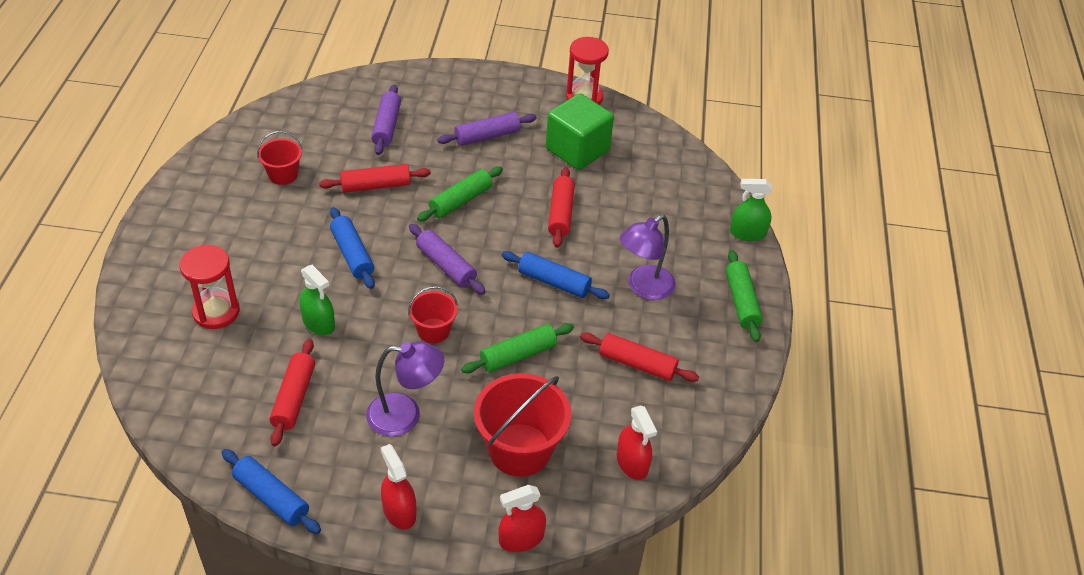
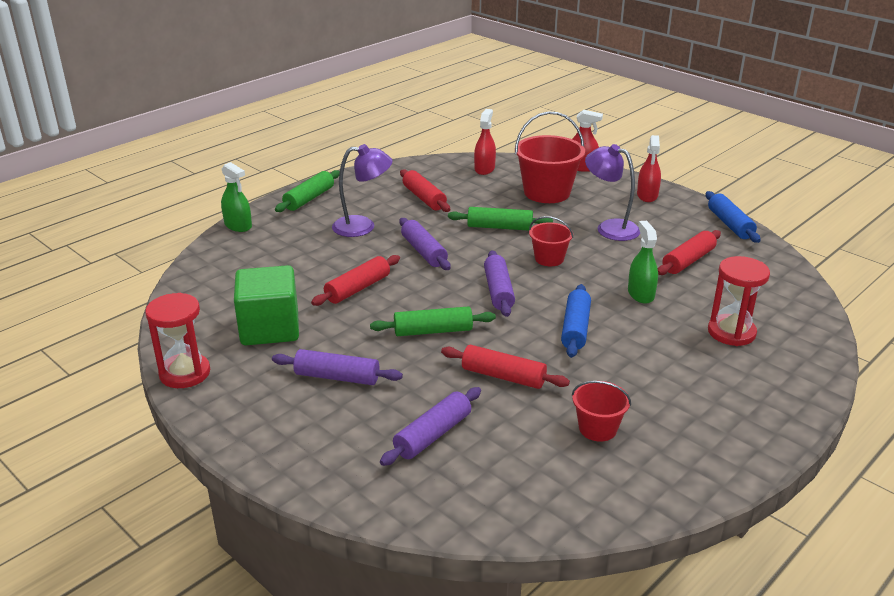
camera: 140 degrees left, 15 degrees down
(554, 282) = (423, 252): blue rolling pin -> purple rolling pin

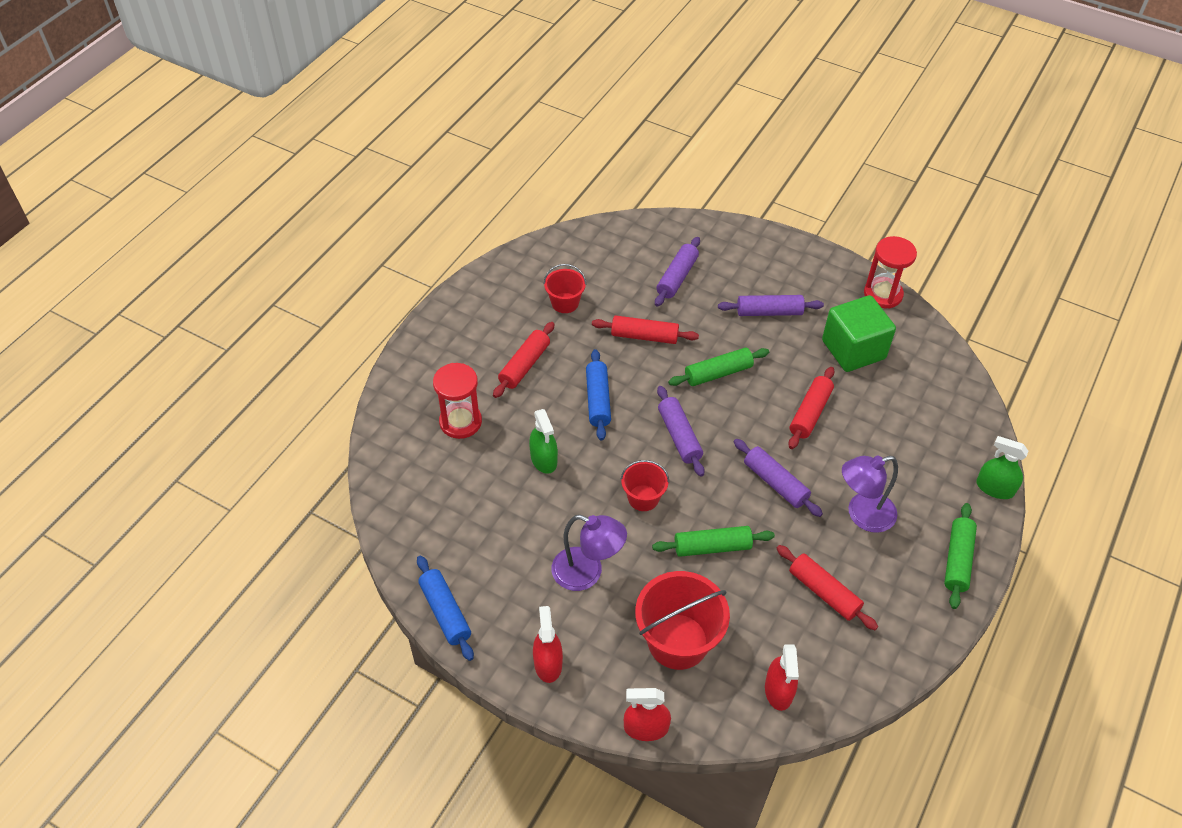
camera: 165 degrees right, 20 degrees up
(688, 261) = (497, 525): red rolling pin -> red rolling pin (524, 365)

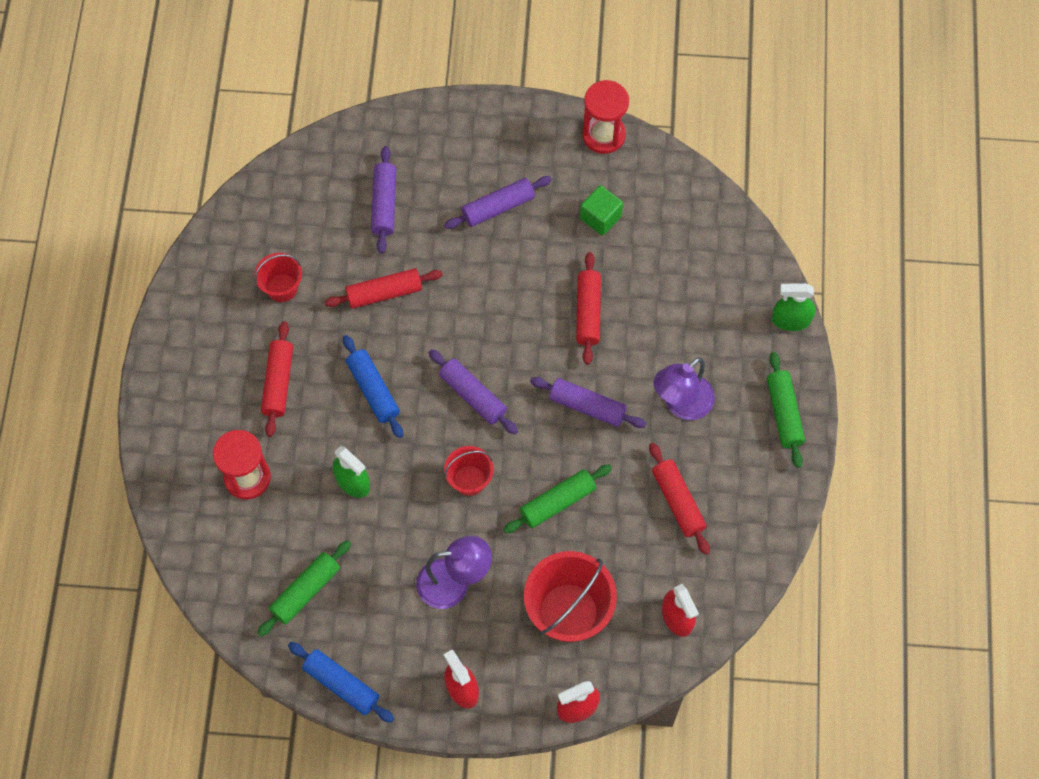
camera: 25 degrees left, 15 degrees up
(718, 373) = (479, 305): green rolling pin -> green rolling pin (305, 591)
(824, 592) = (678, 502): red rolling pin -> red rolling pin turned 45 degrees clockwise
(853, 349) = (600, 217): green cube -> green cube, size x0.58

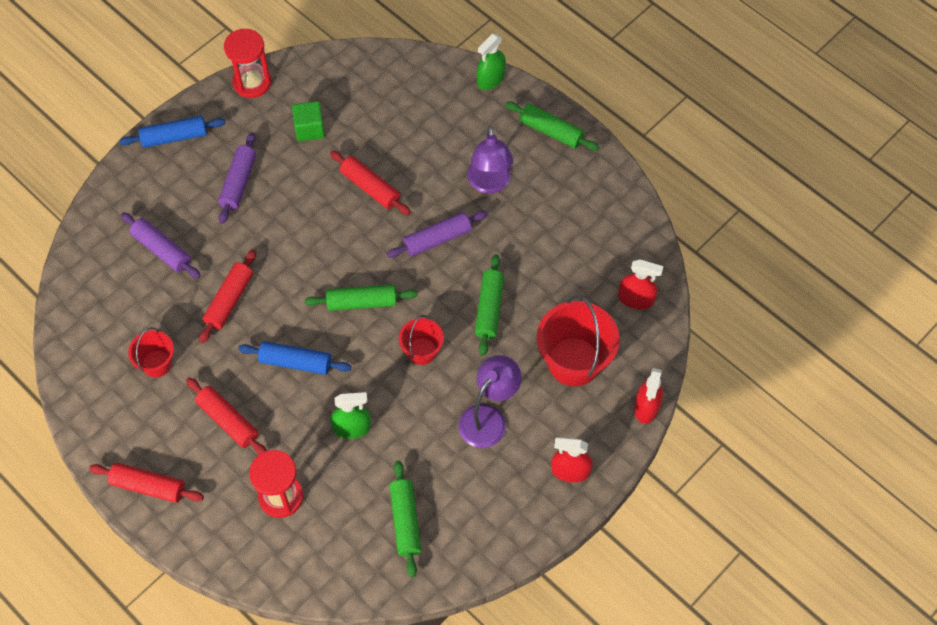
camera: 50 degrees left, 5 degrees down
(341, 685) = (498, 549): blue rolling pin -> blue rolling pin (174, 137)
(473, 396) = (362, 302): purple rolling pin -> green rolling pin
(678, 502) = (555, 237): red rolling pin -> red rolling pin (148, 486)

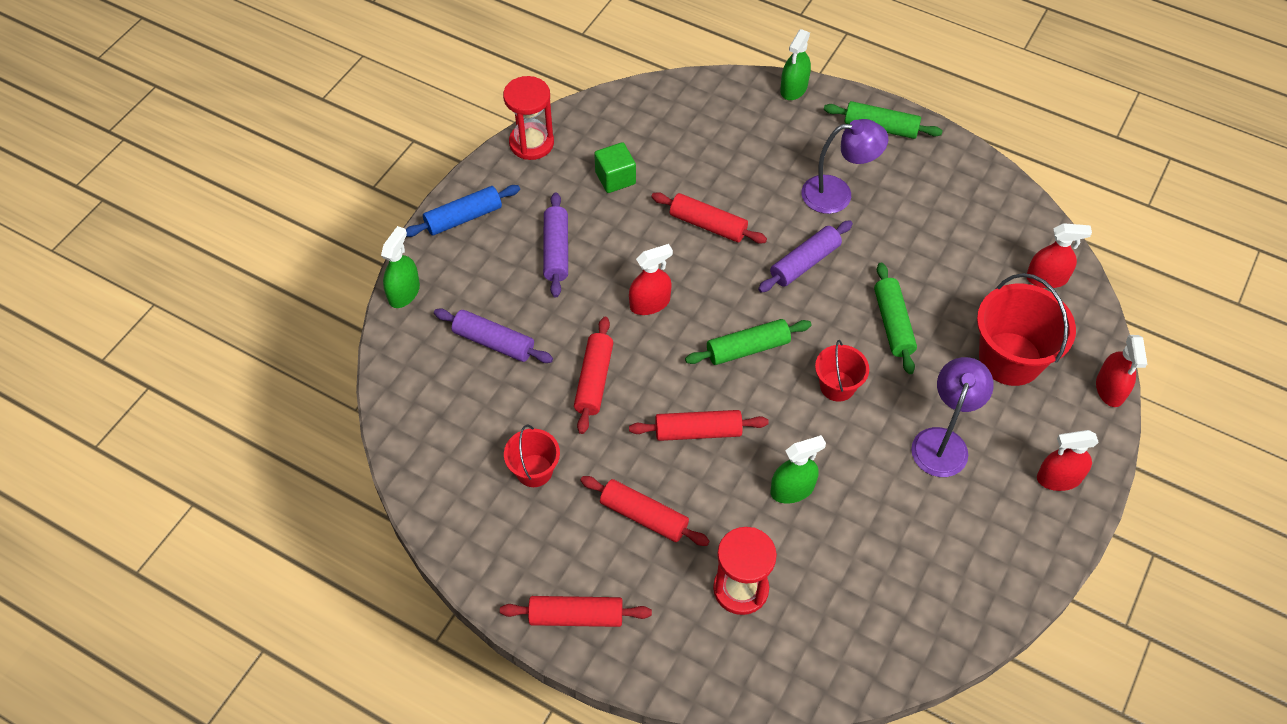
camera: 15 degrees left, 5 degrees down
(106, 191) = (404, 292): none -> green spray bottle
(296, 362) = (698, 431): blue rolling pin -> red rolling pin
(297, 245) = (650, 303): none -> red spray bottle
(405, 521) = (898, 581): green rolling pin -> none
(489, 184) = (837, 194): purple lamp -> purple lamp turned 75 degrees counterclockwise

